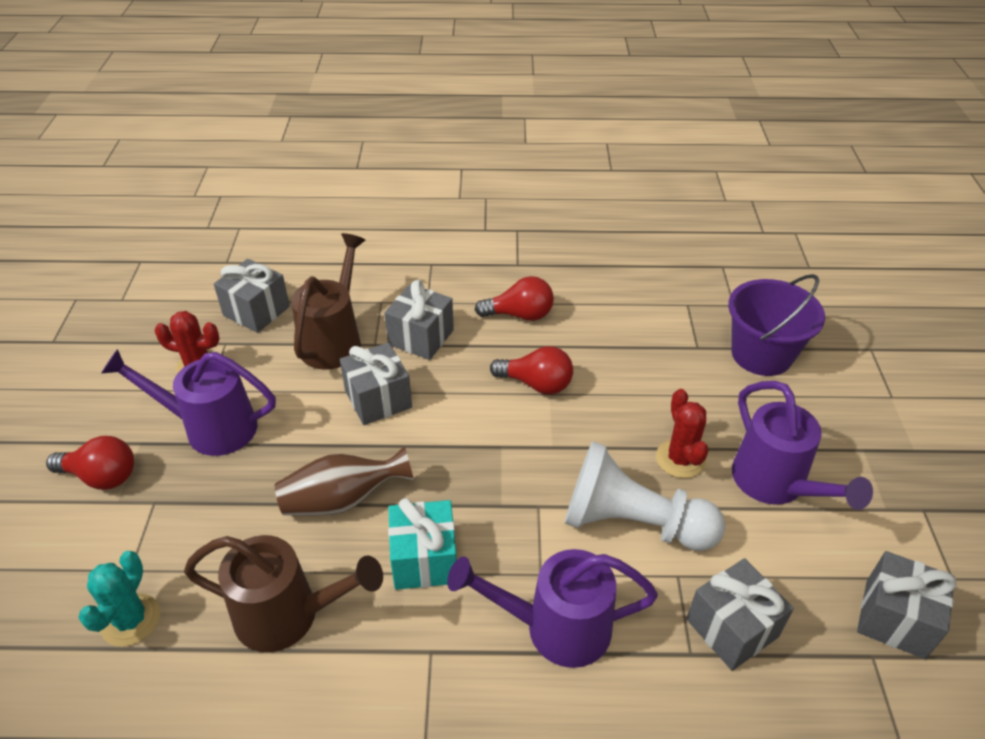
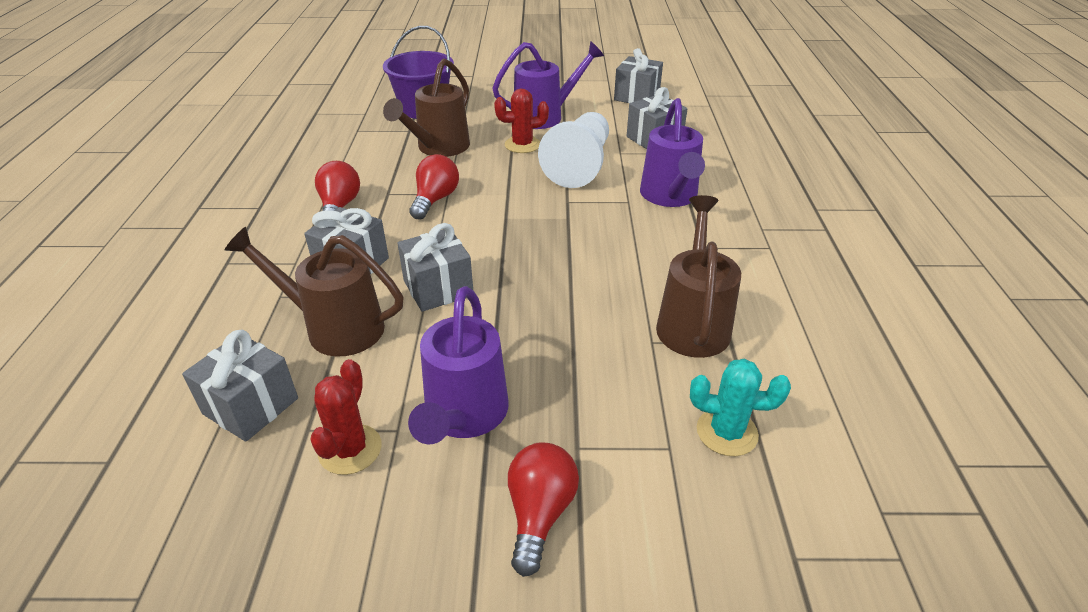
camera: 90 degrees left, 5 degrees down
(342, 499) = (566, 301): brown vase -> none
(424, 559) = (624, 253): turquoise gift -> none
(655, 377) = (438, 148): none -> brown watering can

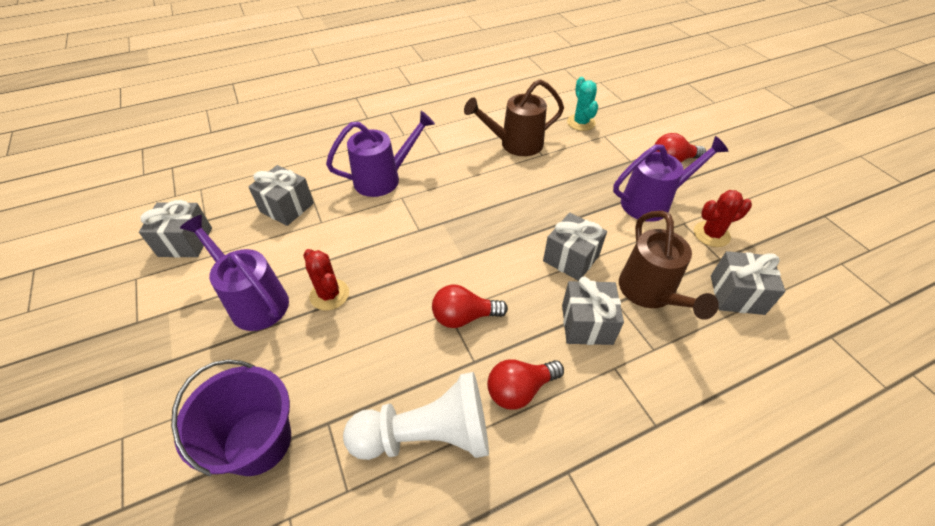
camera: 115 degrees left, 10 degrees up
(438, 148) = (364, 365): brown watering can -> none
(580, 165) = (355, 240): white pawn -> white pawn (427, 435)

